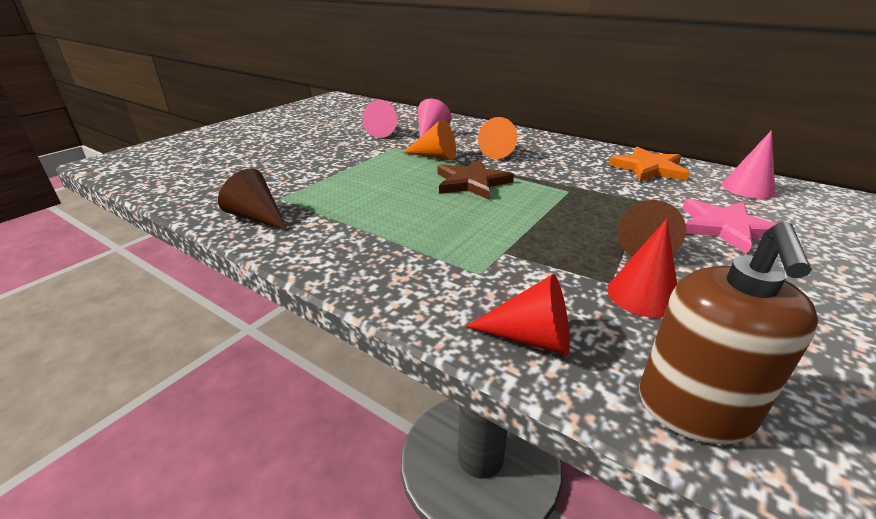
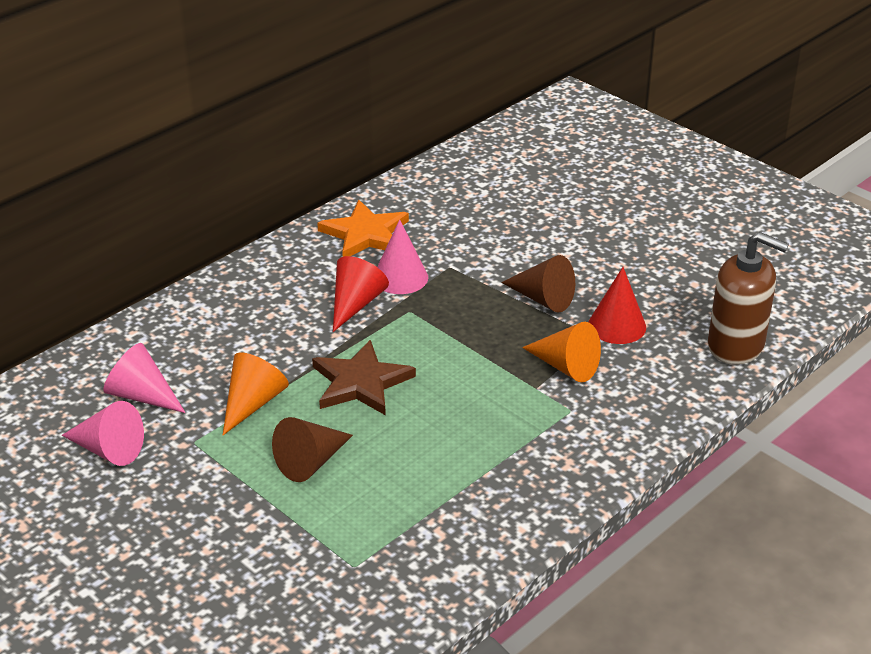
camera: 80 degrees left, 5 degrees up
(257, 217) = (410, 584): brown cone -> brown cone (311, 462)
(500, 152) = (262, 339): orange cone -> orange cone (565, 366)
(530, 338) = (664, 398): red cone -> red cone (355, 304)
(725, 228) = (519, 240): pink star -> none
(747, 188) = (440, 191): pink cone -> pink cone (400, 277)

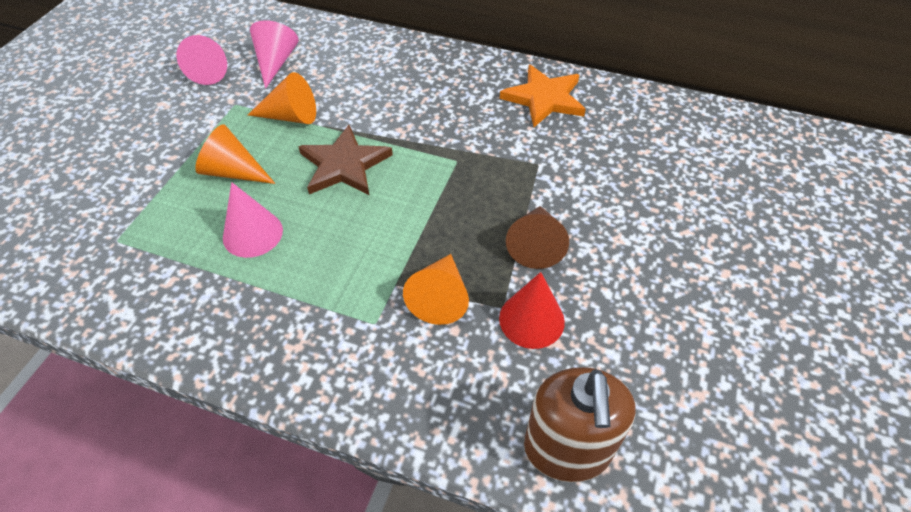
camera: 65 degrees right, 15 degrees up
(311, 462) = (233, 171): brown cone -> orange cone
(355, 304) = (445, 126): red cone -> none
(400, 277) = (500, 139): pink cone -> pink cone (253, 233)

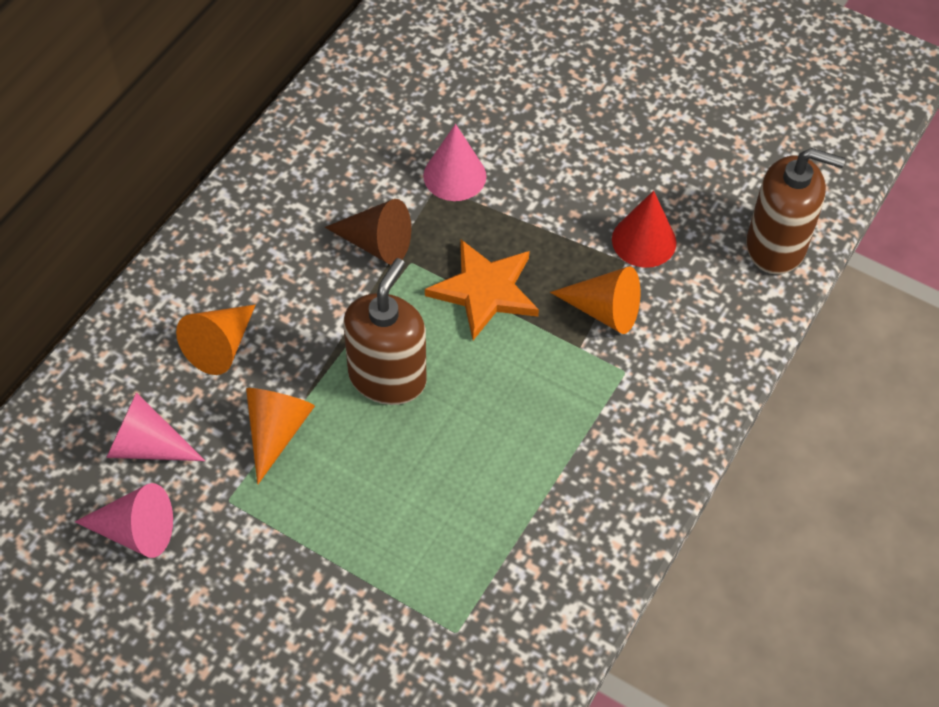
camera: 80 degrees left, 5 degrees up
(233, 171) = (367, 501): orange cone -> orange cone (220, 346)
(253, 233) = (479, 480): pink cone -> pink cone (454, 176)
(344, 165) = (387, 377): brown star -> brown soap dispenser
(535, 244) = (553, 216): brown cone -> brown cone (376, 244)
(544, 98) = (326, 154): orange star -> orange star (485, 291)

